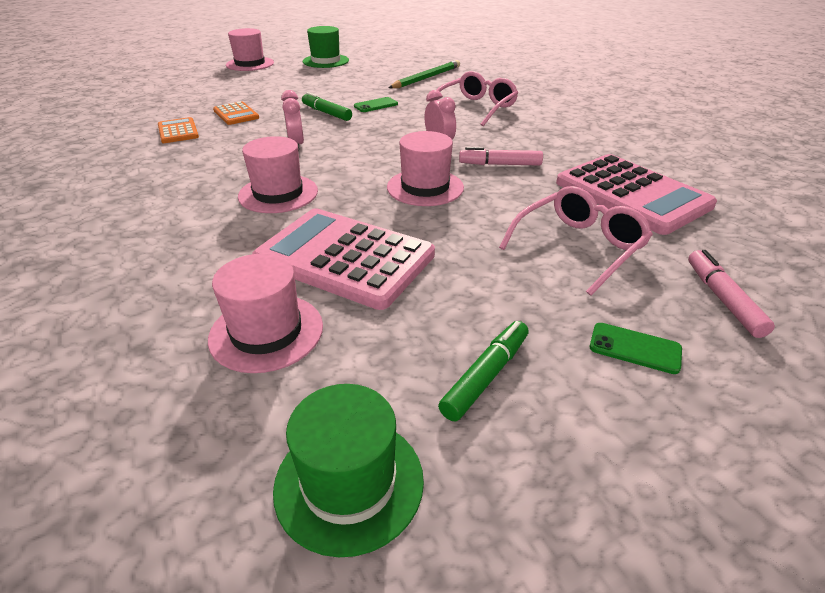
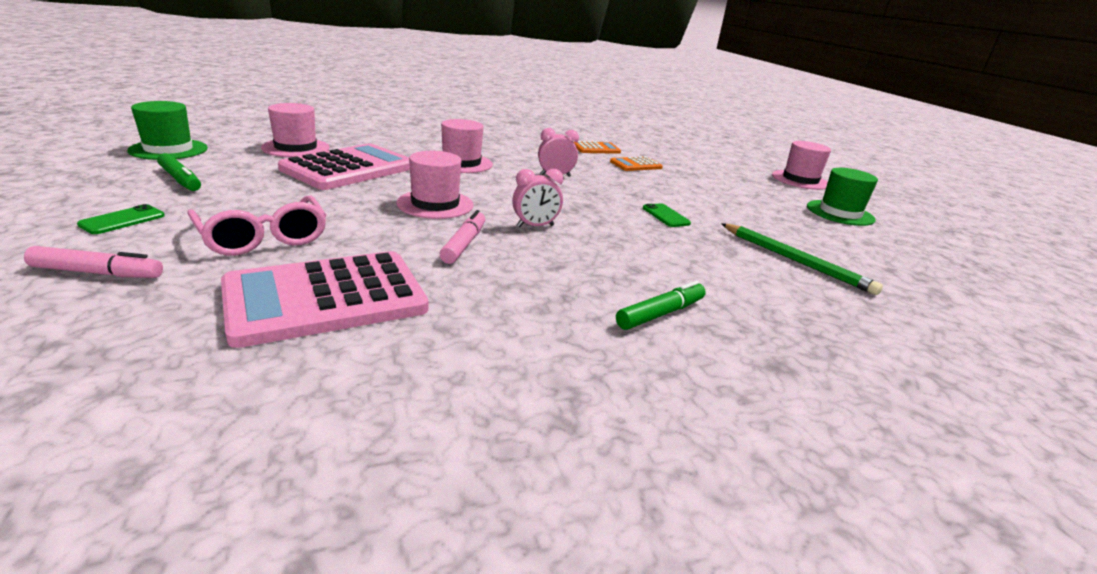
camera: 95 degrees right, 10 degrees down
(326, 113) = (639, 193): green marker -> green marker (661, 314)
(476, 108) = (660, 269): pink glasses -> none

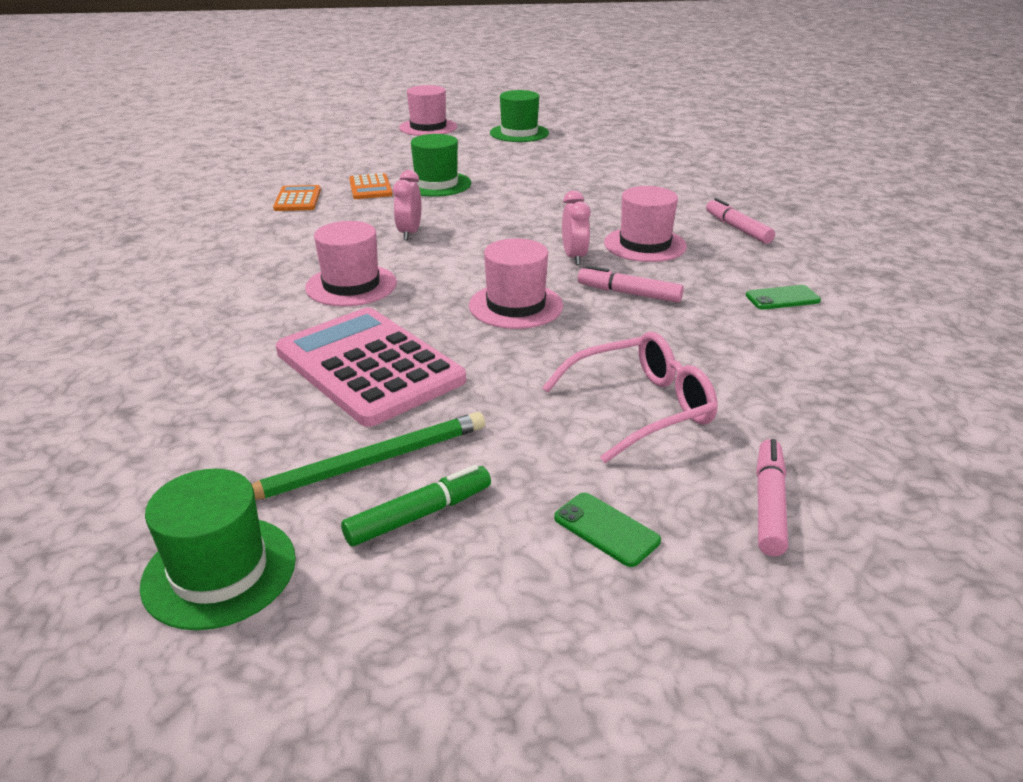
camera: 75 degrees left, 5 degrees up
(296, 148) = (242, 422): pink hat -> pink hat (645, 245)
(326, 298) = (769, 359): pink calculator -> none
(661, 314) = (737, 228): green marker -> pink marker
(663, 183) = (436, 184): none -> green hat
(665, 216) = (536, 197): green phone -> green phone (782, 298)
(795, 260) = (628, 169): green pencil -> green pencil (368, 462)

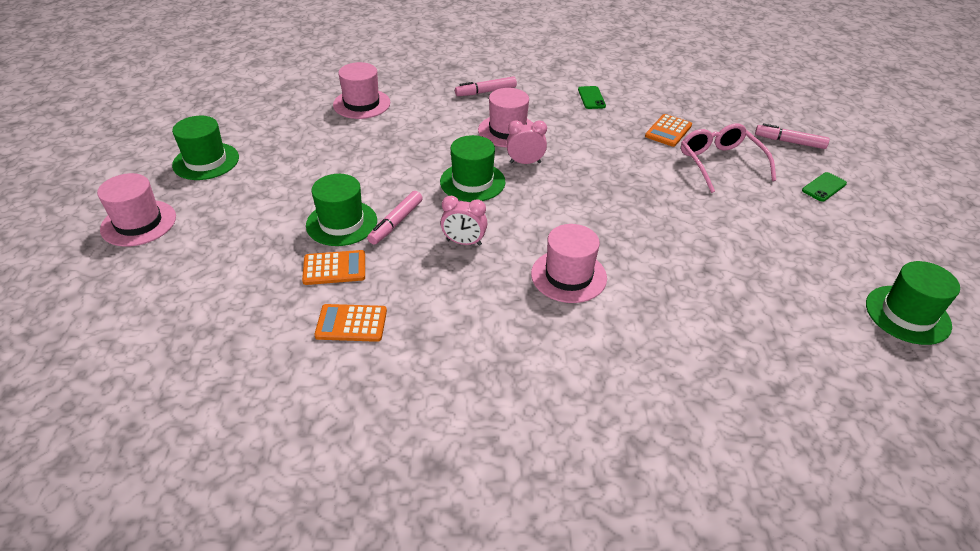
camera: 85 degrees left, 10 degrees up
(368, 462) = (799, 262): green pencil -> none
(369, 366) = (694, 264): pink calculator -> none
(419, 515) = (836, 244): green marker -> none
(516, 306) = (603, 195): pink hat -> pink hat (361, 104)
(521, 231) = (472, 182): none -> green hat
(629, 293) = (584, 148): pink marker -> pink marker (396, 223)
(721, 362) = (668, 131): none -> orange calculator

